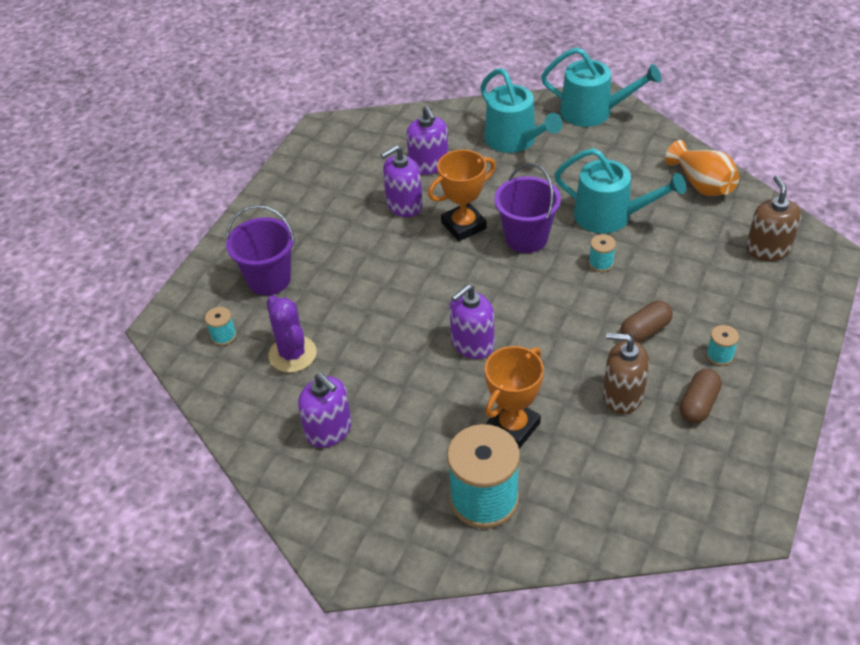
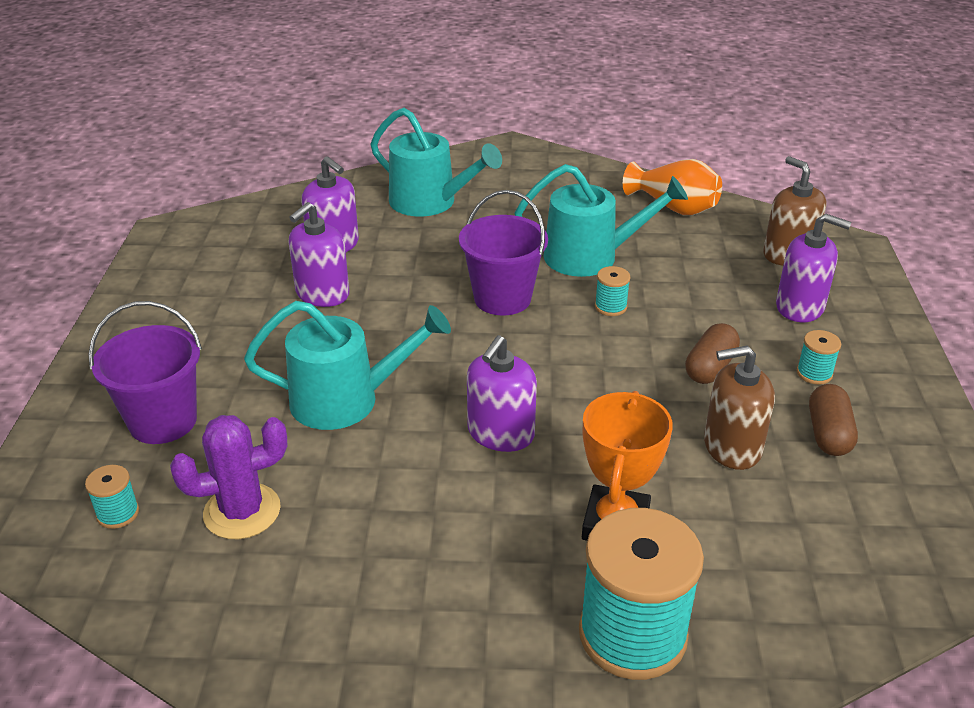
camera: 25 degrees left, 10 degrees down
(292, 354) = (242, 511): purple cactus -> purple cactus turned 60 degrees counterclockwise
(329, 430) = (347, 603): purple soap dispenser -> purple soap dispenser (800, 307)
(463, 225) = (414, 301): orange trophy -> none
(593, 112) = (507, 161): turquoise watering can -> turquoise watering can (346, 400)

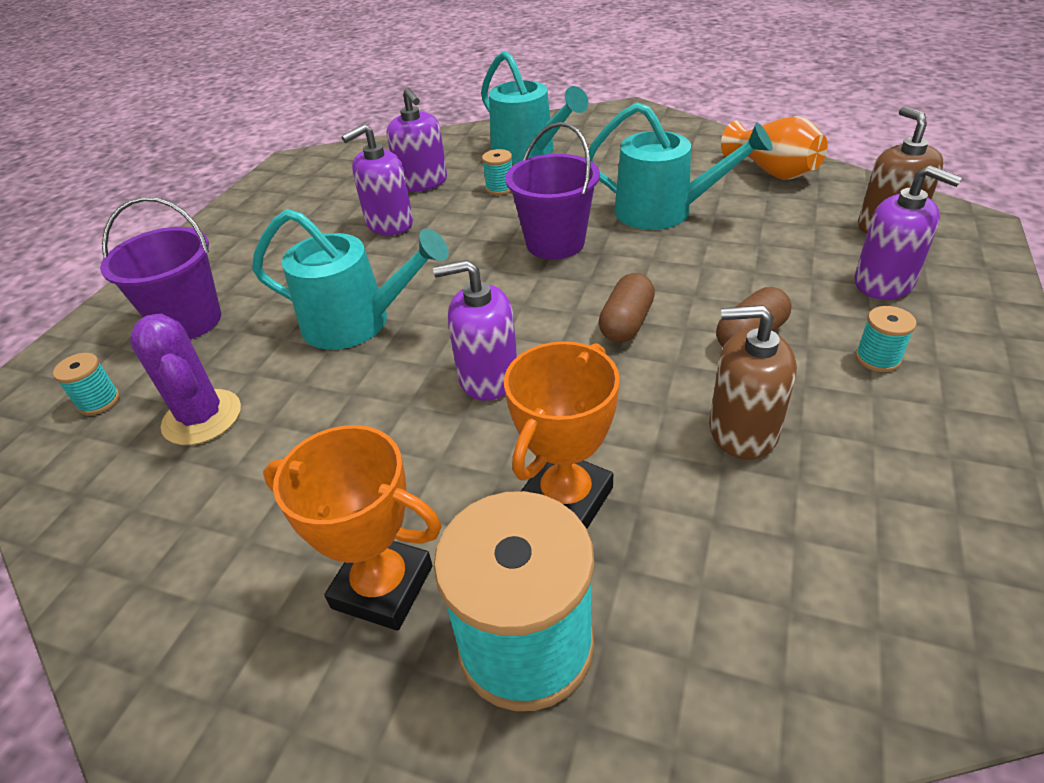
camera: 20 degrees right, 5 degrees up
(242, 511) = (202, 417): purple cactus -> purple cactus turned 60 degrees clockwise
(498, 618) = (383, 587): none -> orange trophy
(500, 433) = (488, 377): purple soap dispenser -> purple soap dispenser turned 45 degrees clockwise
(610, 307) = (663, 261): turquoise spool -> turquoise spool (500, 188)
(828, 434) = (873, 433): brown capsule -> brown capsule (626, 323)

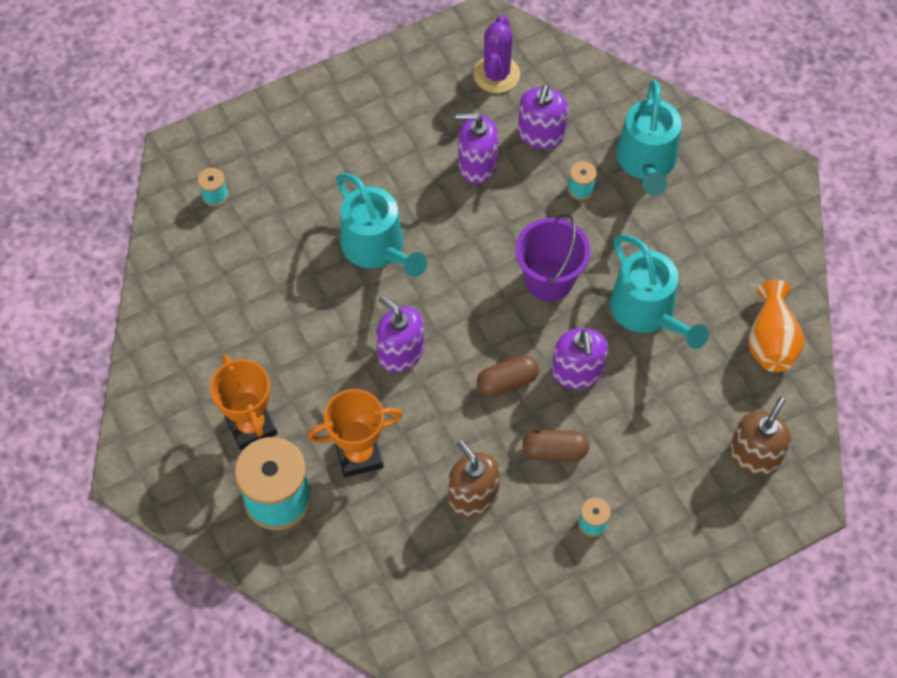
camera: 40 degrees right, 20 degrees up
(189, 321) = (296, 163): purple bucket -> none
(202, 417) = (252, 254): purple cactus -> purple cactus (496, 74)
(884, 282) = (677, 487): purple soap dispenser -> purple soap dispenser (577, 372)

